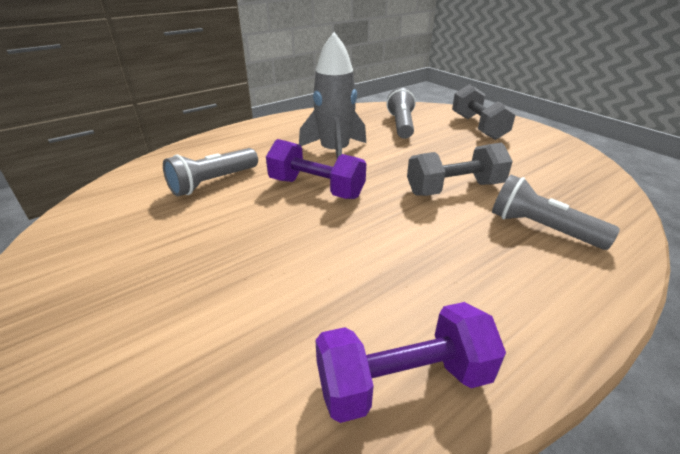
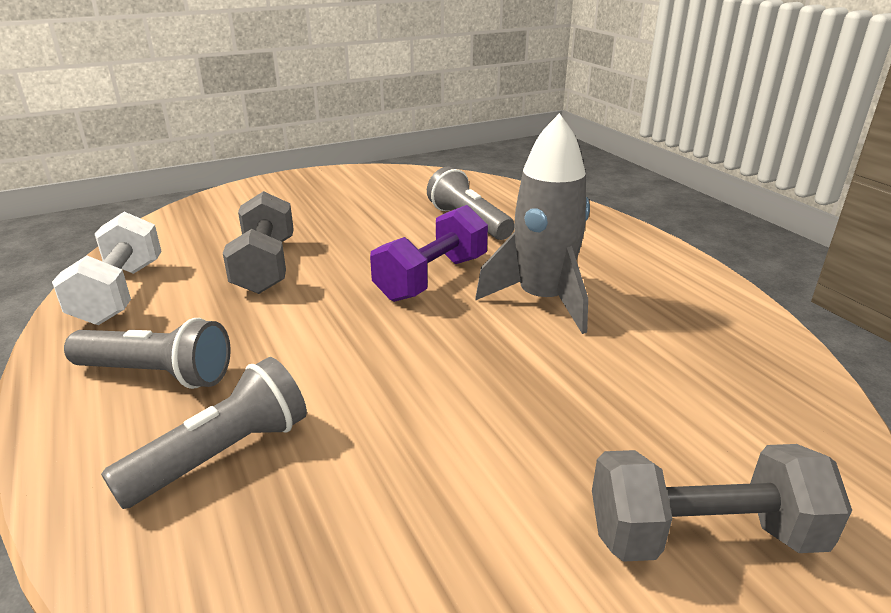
camera: 100 degrees right, 5 degrees down
(401, 125) = (686, 392): grey flashlight -> grey flashlight (158, 374)
(403, 381) = (119, 293): purple dumbbell -> white dumbbell
(454, 189) = (383, 395): grey dumbbell -> grey dumbbell (265, 266)

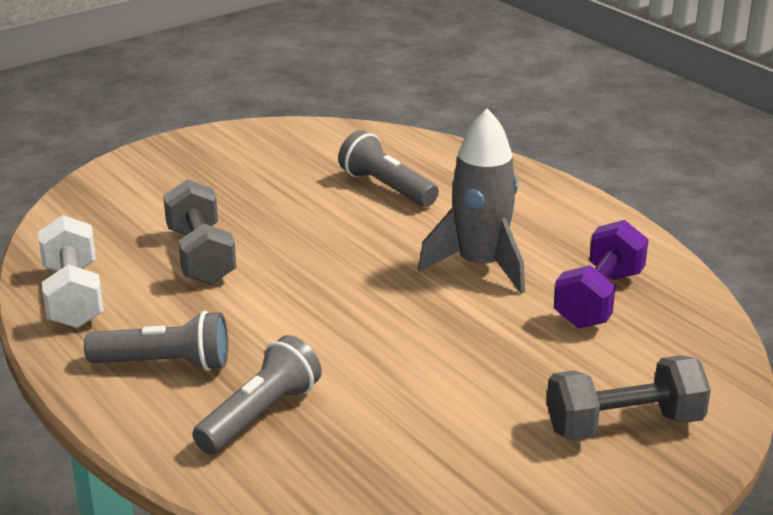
camera: 10 degrees left, 0 degrees up
(432, 278) = (371, 253): purple dumbbell -> purple dumbbell (599, 299)

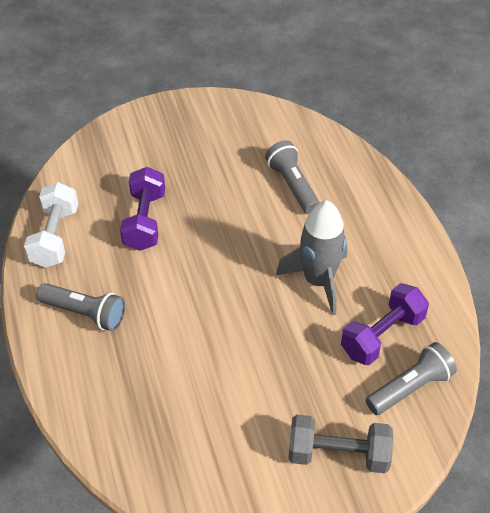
camera: 20 degrees right, 20 degrees up
(200, 256) = (144, 221): grey dumbbell -> purple dumbbell
(260, 415) = (122, 374): grey flashlight -> grey flashlight (410, 387)

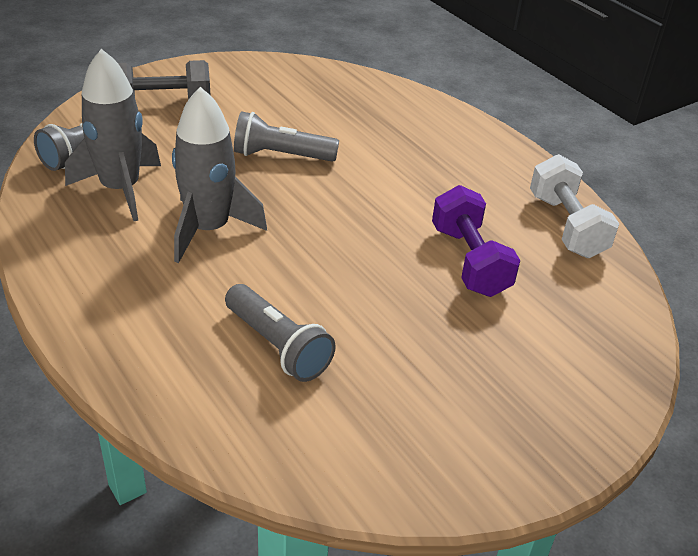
camera: 160 degrees right, 10 degrees down
(85, 313) = (468, 164): grey flashlight -> grey flashlight (281, 156)
(382, 335) = (120, 189): purple dumbbell -> grey rocket

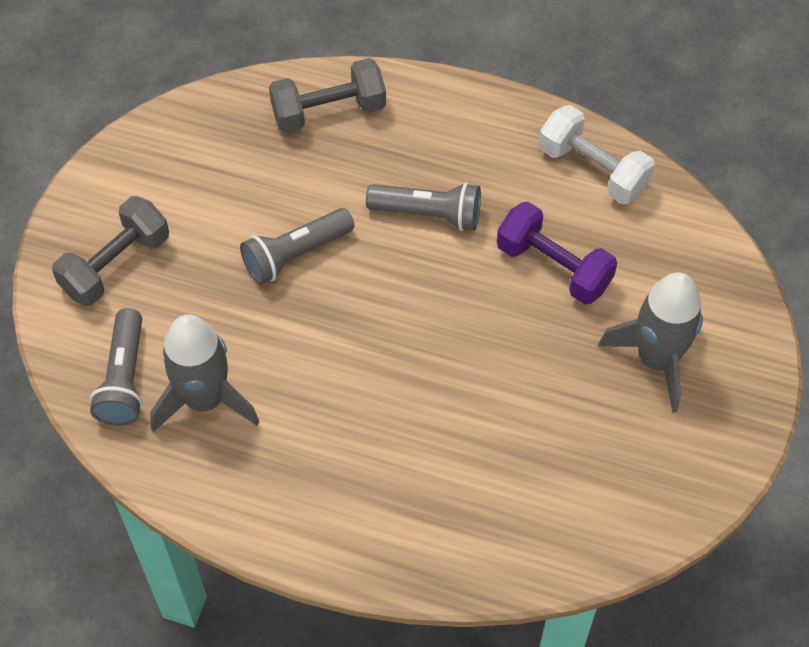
camera: 35 degrees left, 20 degrees up
(209, 229) = (326, 387): grey rocket -> grey rocket (656, 359)
(278, 346) = (495, 460): grey flashlight -> grey flashlight (429, 214)
(394, 106) = (328, 111): none -> grey dumbbell

